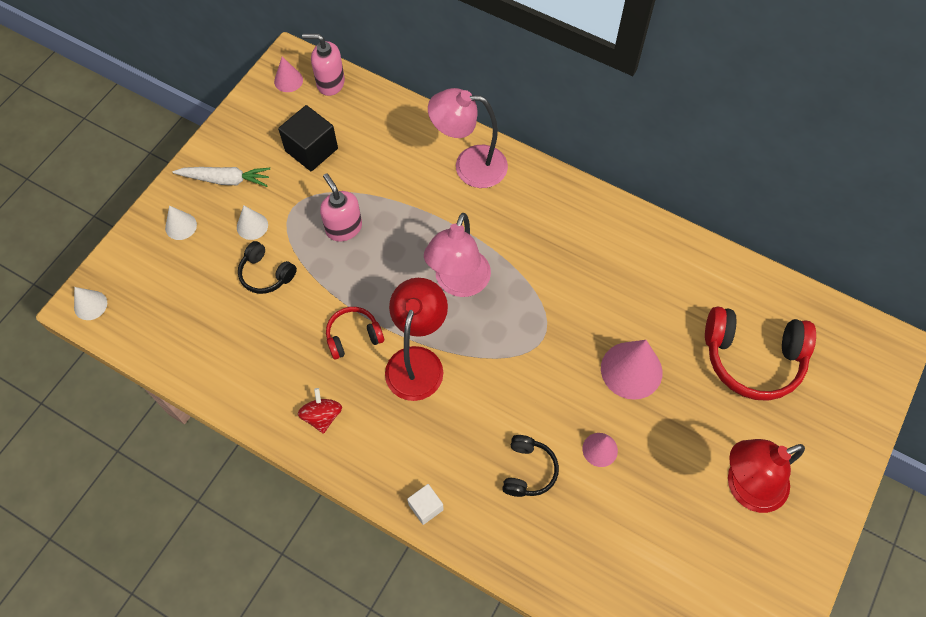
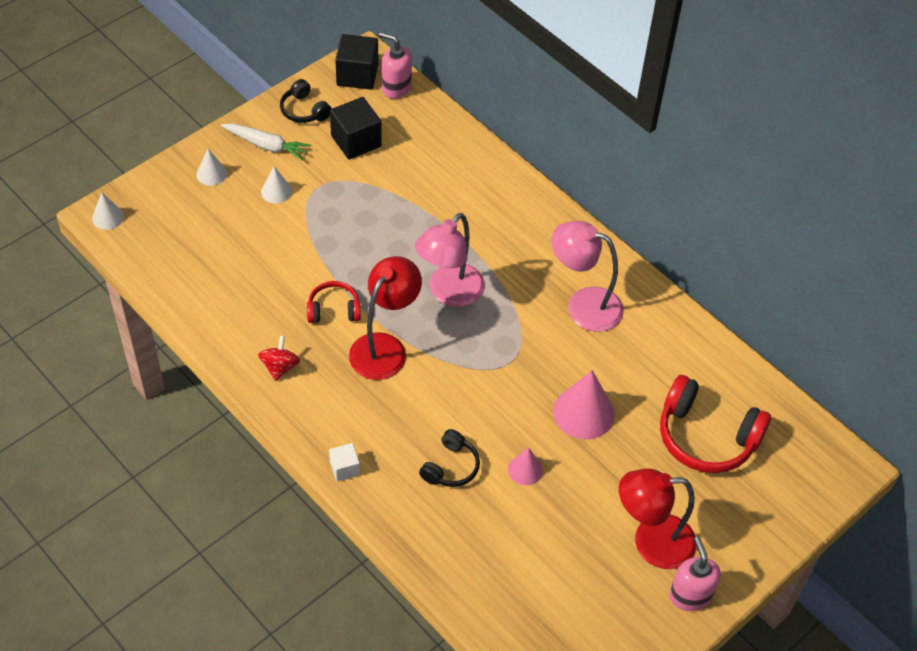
camera: 15 degrees right, 10 degrees down
(266, 274) = (274, 235): black headphones -> black headphones (304, 110)
(288, 80) = (357, 75): pink cone -> black cube
(344, 228) = (360, 216): pink soap dispenser -> pink soap dispenser (690, 595)
(469, 165) = (500, 195): pink lamp -> pink lamp (583, 305)

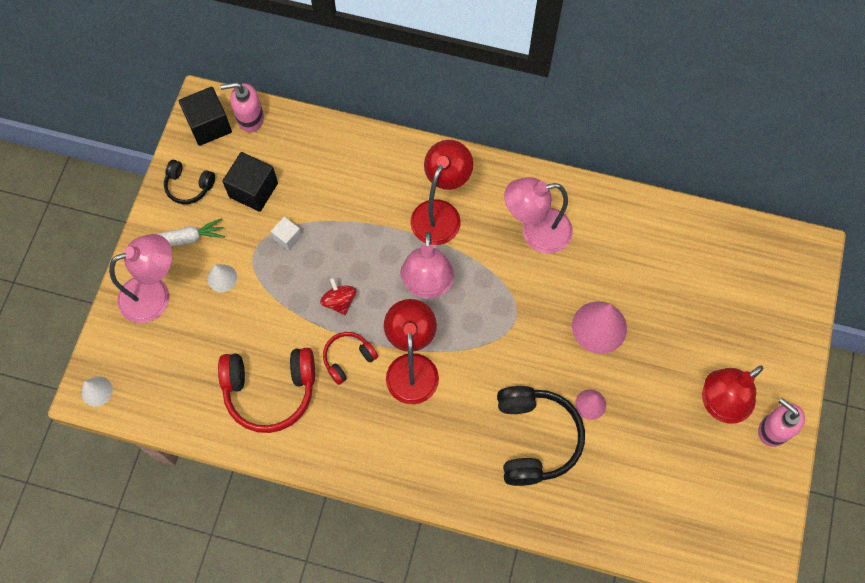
camera: 30 degrees left, 15 degrees up
(211, 174) = (155, 294): white cone -> pink lamp
(280, 367) = (343, 438): red spinning top -> red spinning top (339, 301)
(345, 468) = (457, 493): white cube -> white cube (287, 237)
(451, 467) = (535, 438): black headphones -> black headphones, size x1.83
(506, 243) = (440, 213): none -> red lamp
(706, 437) = (699, 290): red headphones -> red headphones (270, 391)

